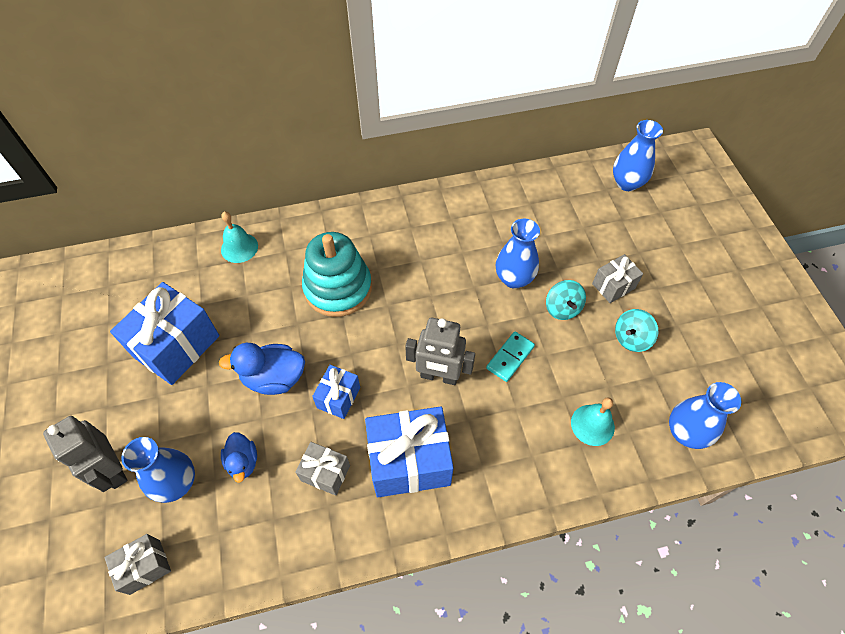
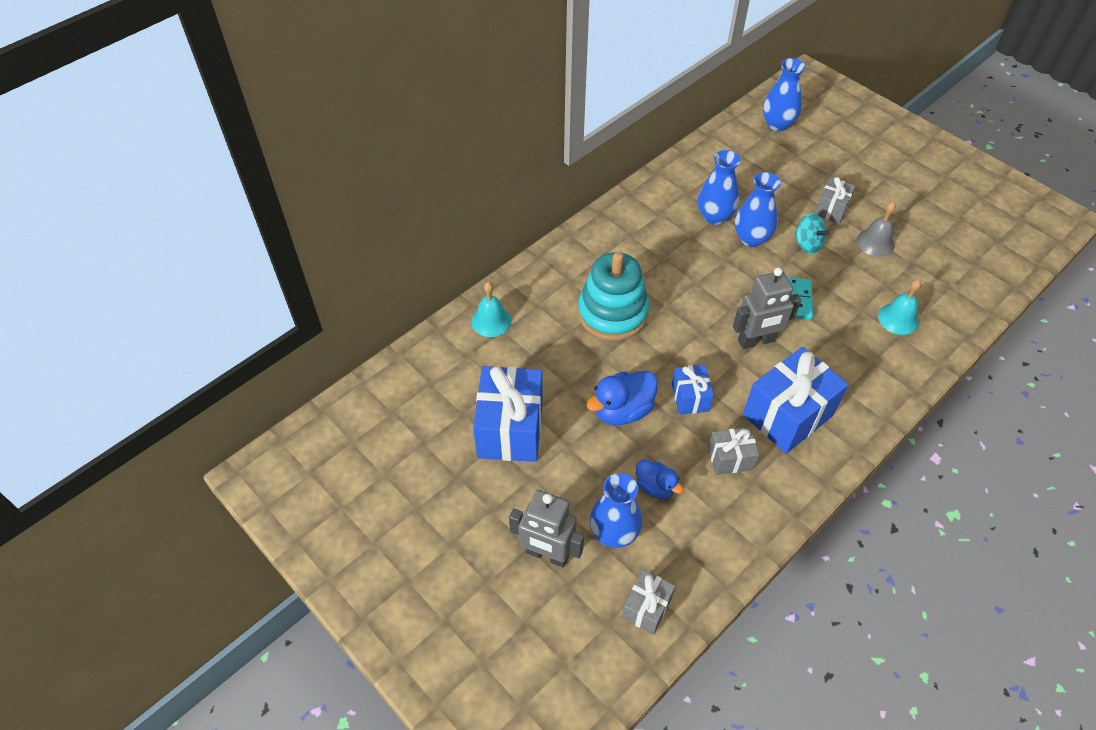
camera: 30 degrees left, 5 degrees down
(631, 338) = (875, 242): turquoise spinning top -> grey bell
(685, 432) = (965, 291): blue vase -> blue vase (714, 216)

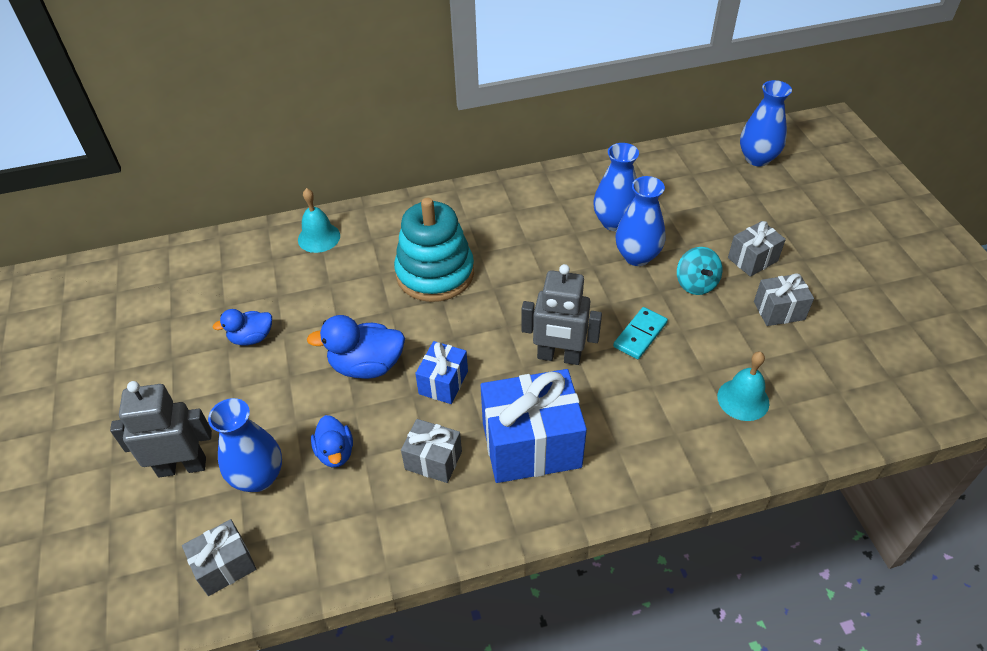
camera: 30 degrees right, 5 degrees down
(510, 429) = (251, 338): blue gift -> blue duck
(547, 554) = (182, 466): grey robot -> grey robot turned 120 degrees clockwise
(875, 242) = (779, 310): grey bell -> grey gift

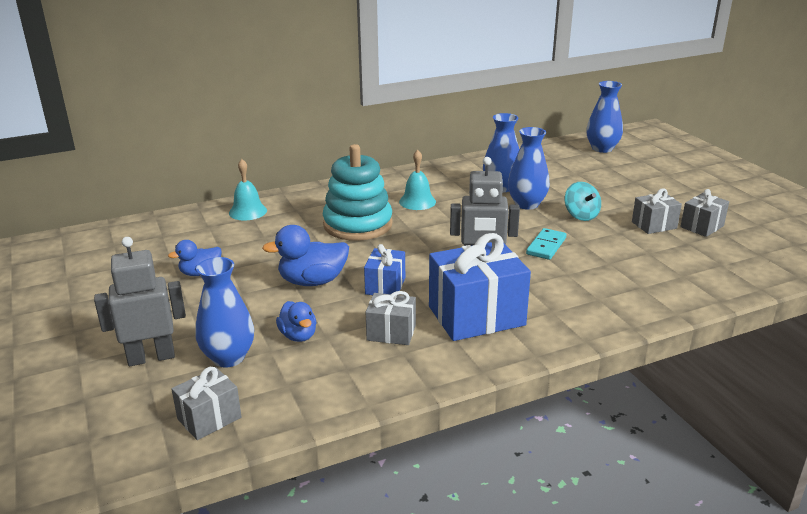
camera: 10 degrees left, 20 degrees down
(743, 399) = (646, 275): turquoise bell -> turquoise bell (417, 201)
(752, 259) = (621, 200): grey gift -> grey gift (702, 226)

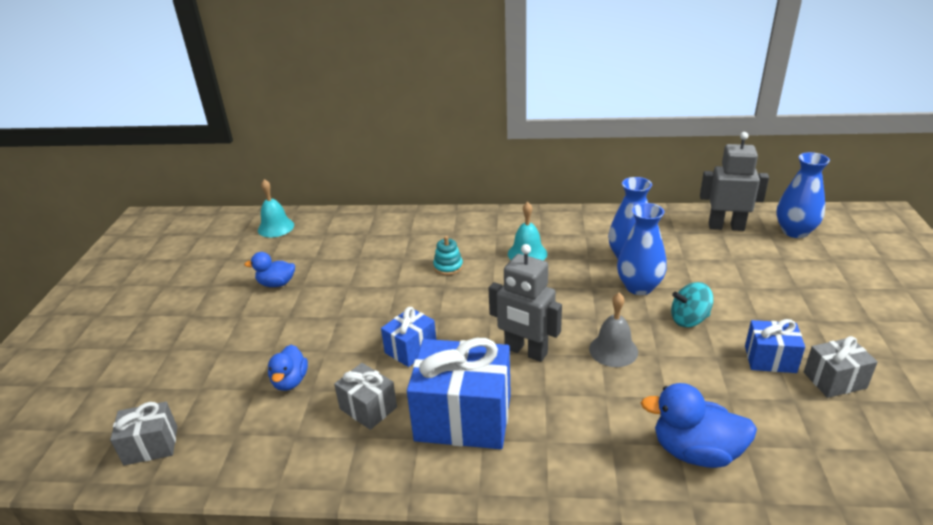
camera: 30 degrees right, 5 degrees up
(151, 357) = (168, 362): grey robot -> grey robot (726, 226)
(228, 357) = (219, 384): blue vase -> none
(248, 211) = (369, 226): turquoise bell -> turquoise bell (276, 227)
(312, 281) = (354, 322): blue duck -> blue duck (695, 452)
(358, 225) = (448, 267): turquoise stacking toy -> turquoise stacking toy, size x0.41
(546, 246) = (613, 350): turquoise domino -> grey bell
(581, 215) = (689, 319): turquoise spinning top -> turquoise spinning top turned 75 degrees clockwise
(654, 225) = (770, 359): grey gift -> blue gift

